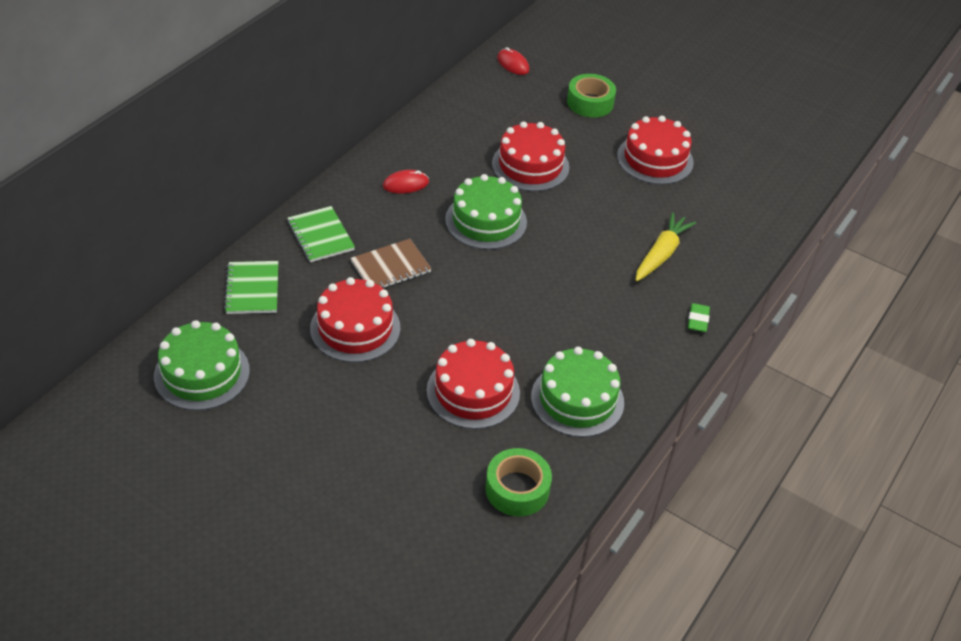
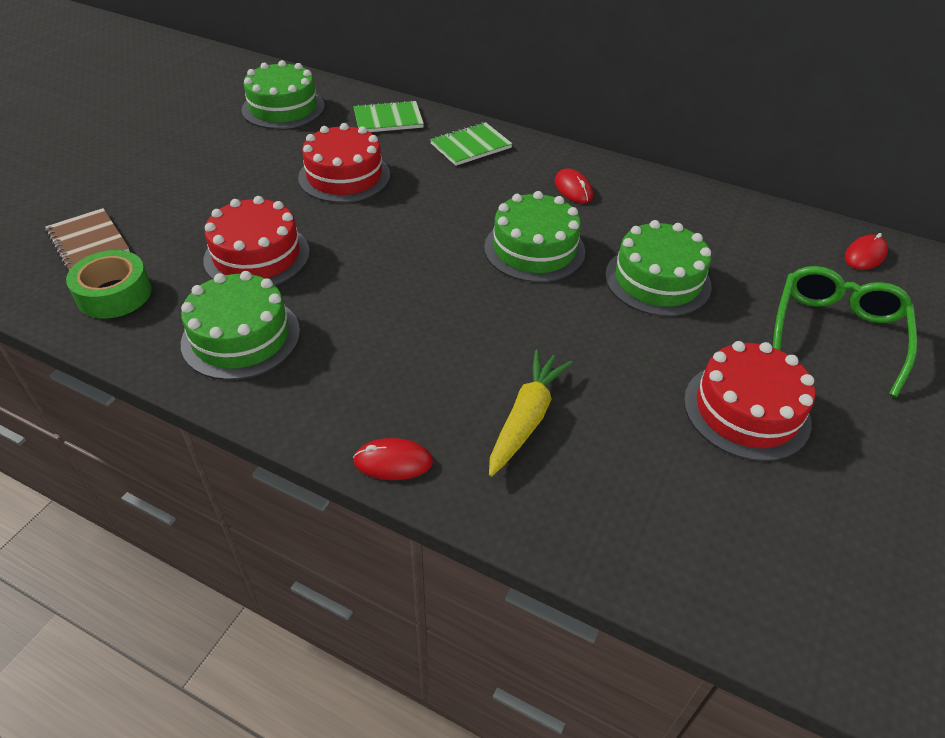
camera: 85 degrees right, 0 degrees up
(391, 267) = (436, 189): brown notebook -> brown notebook (88, 242)
(530, 165) = (657, 280): red cake -> green cake
(590, 102) = (836, 333): green tape -> green glasses
(661, 254) = (526, 418): yellow carrot -> yellow carrot turned 90 degrees counterclockwise
(698, 320) = (393, 462): green eraser -> red mouse

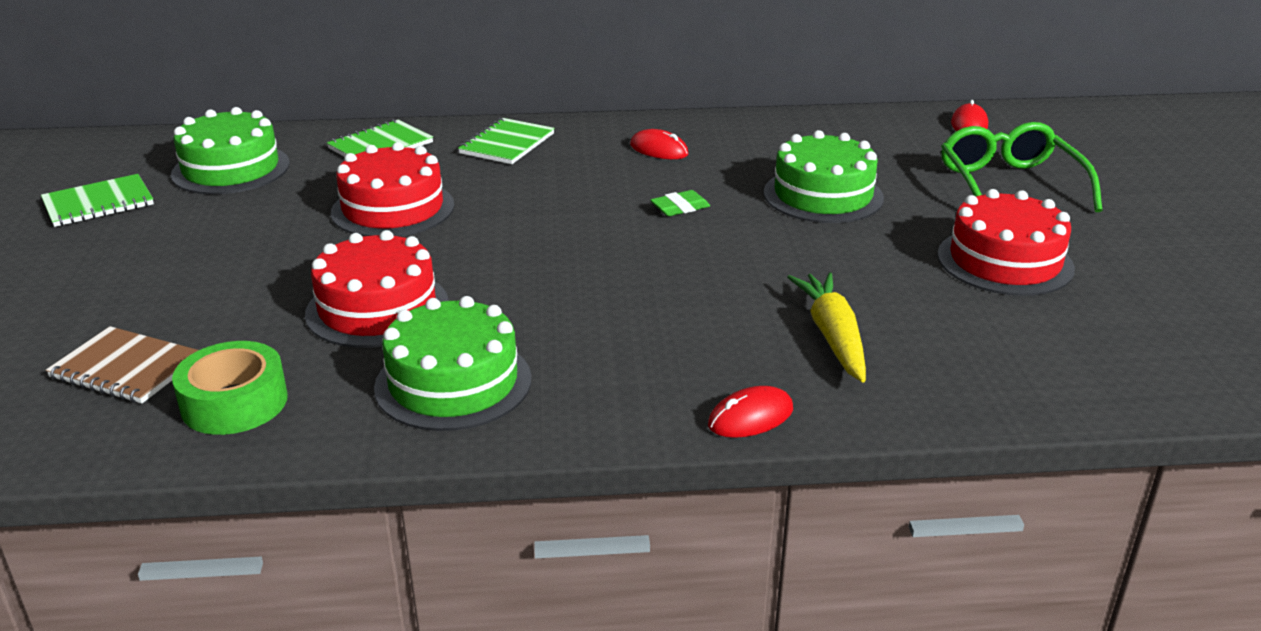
camera: 30 degrees left, 15 degrees down
(189, 110) = (98, 203): none -> green notebook
(534, 249) = (680, 208): green cake -> green eraser

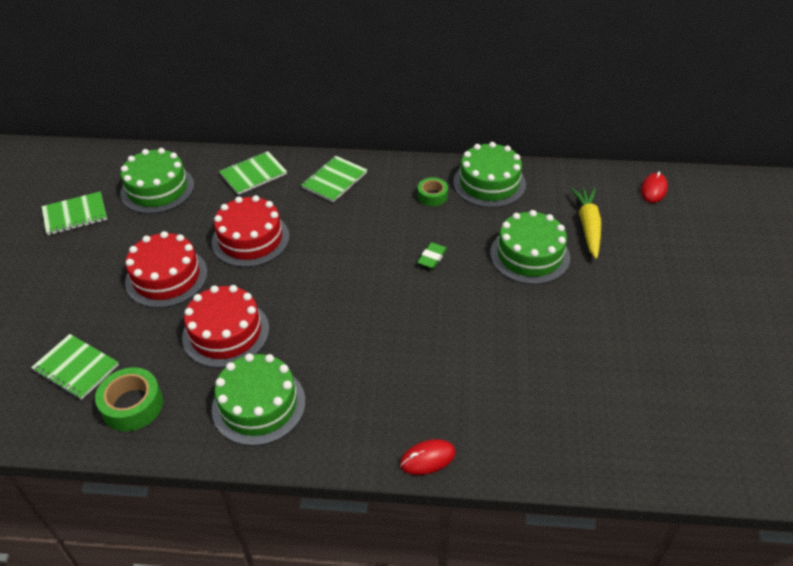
camera: 10 degrees right, 15 degrees up
(126, 368) = (76, 368): brown notebook -> green notebook
(659, 149) = (432, 196): red mouse -> green tape
(680, 208) = (432, 257): green eraser -> green eraser turned 45 degrees counterclockwise
(737, 133) = (489, 183): none -> green cake
(832, 336) = (497, 393): yellow carrot -> yellow carrot (588, 226)
(1005, 261) = (632, 335): red cake -> red cake (166, 277)
(1009, 185) = (661, 258): green glasses -> none

